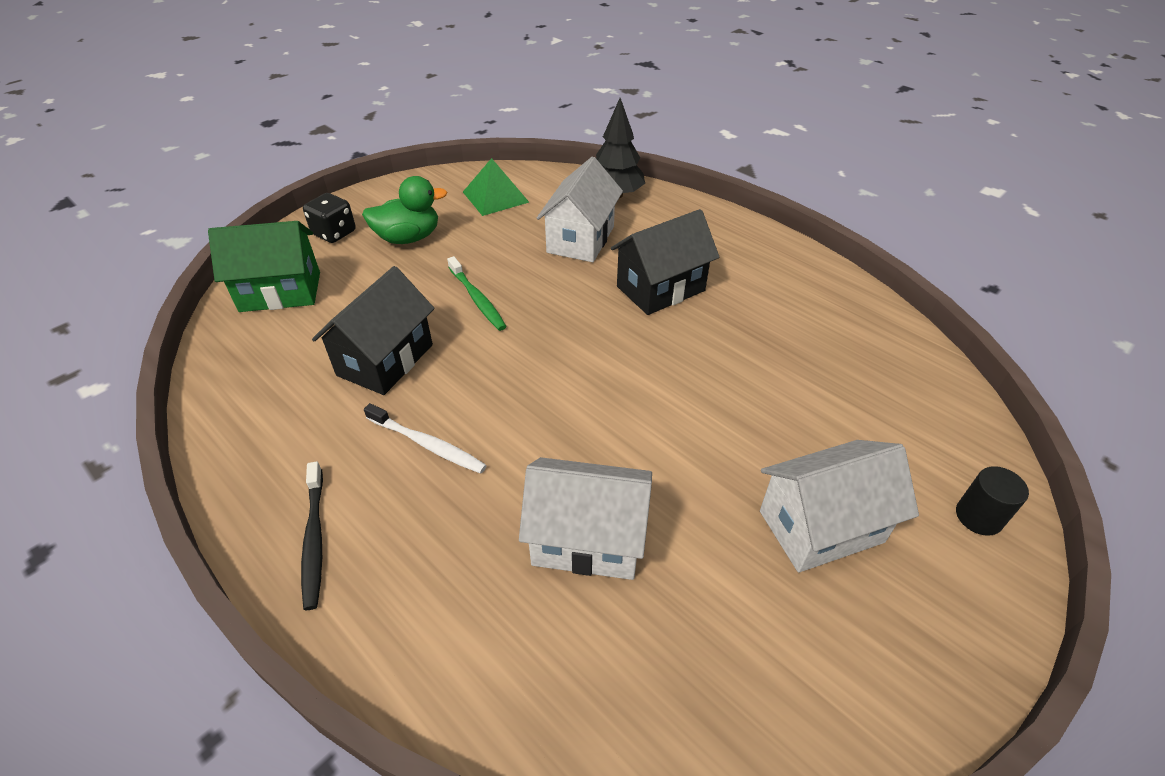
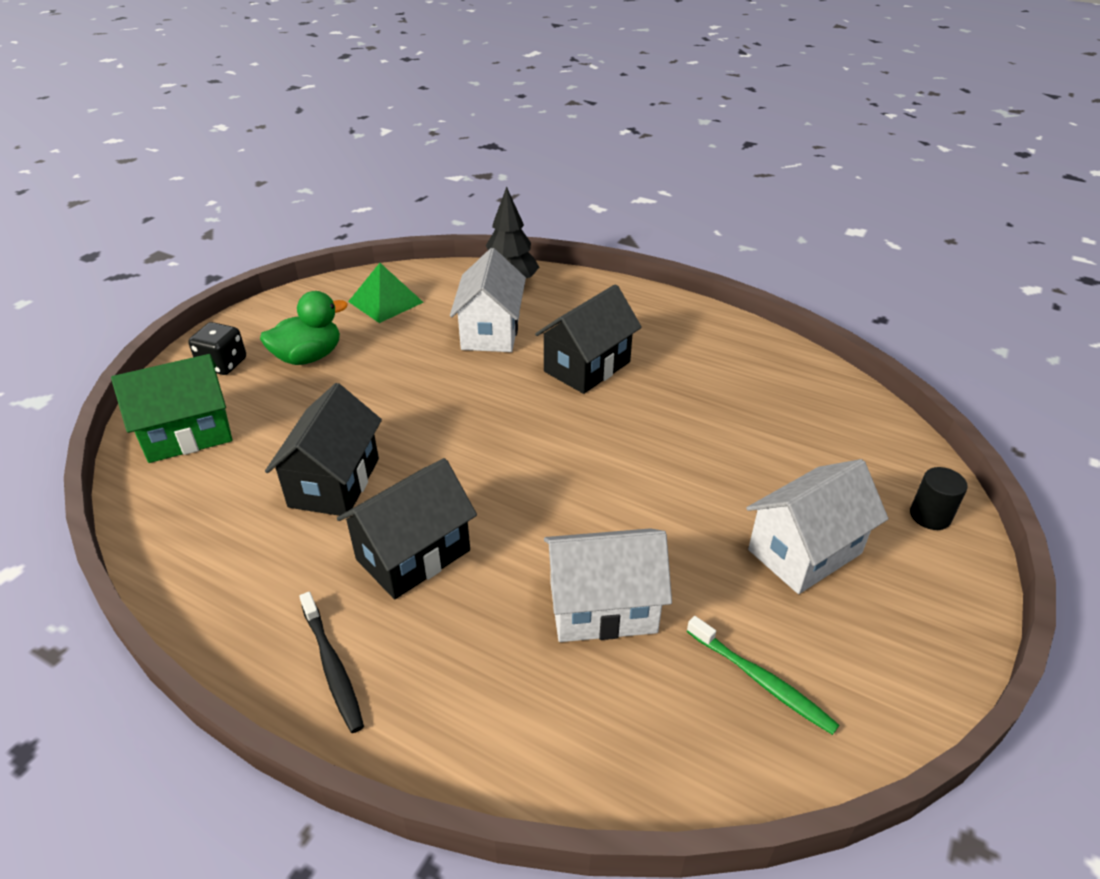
camera: 15 degrees left, 5 degrees down
(428, 445) = (413, 555): white toothbrush -> black house
(477, 299) = (407, 407): green toothbrush -> green toothbrush (762, 681)

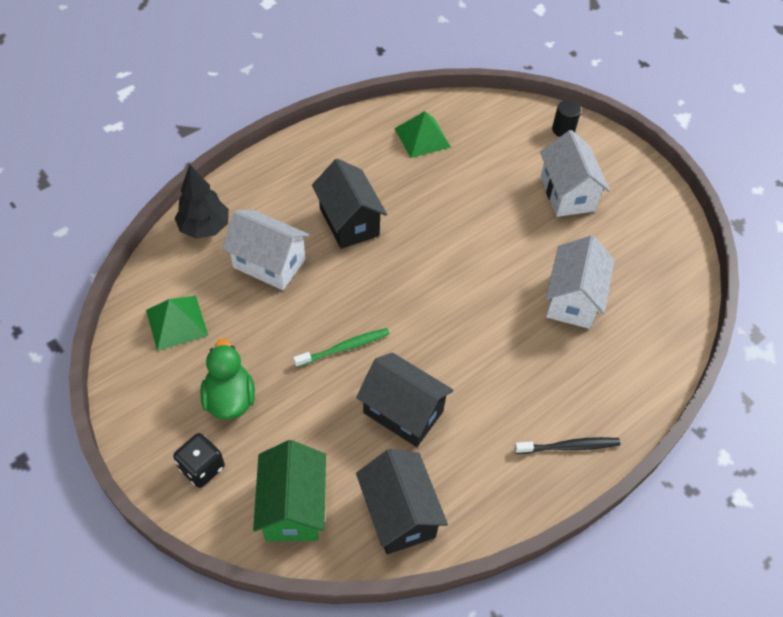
camera: 70 degrees left, 15 degrees up
(413, 555) = (494, 381): black house -> black house (399, 513)
(762, 681) = (642, 252): green toothbrush -> green toothbrush (345, 348)
(770, 385) = (422, 137): none -> green pyramid

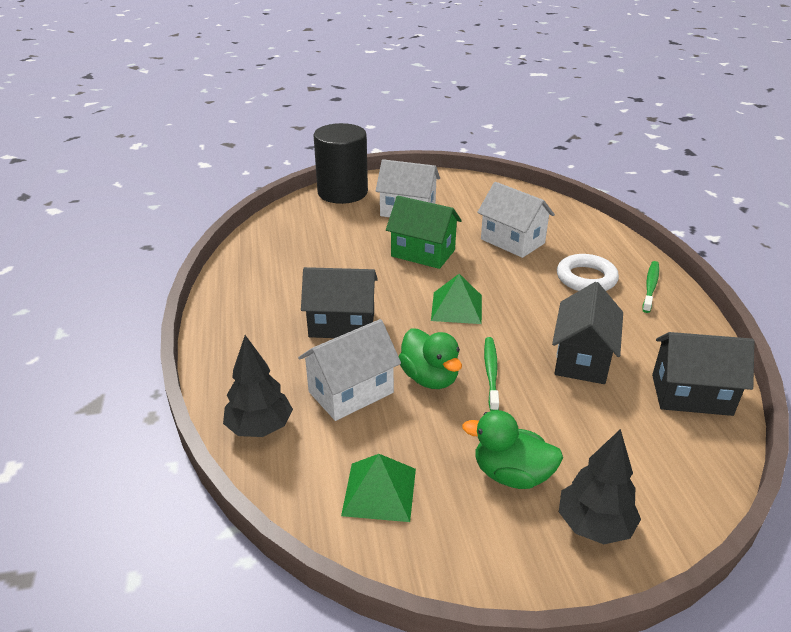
camera: 60 degrees left, 20 degrees down
(202, 467) = (594, 525): black dice -> black tree
(293, 507) = (666, 464): green house -> green house (423, 253)
(313, 307) = (429, 378): none -> green duck
(403, 412) = (582, 359): black house -> black house turned 45 degrees counterclockwise
(422, 137) = (282, 255): green pyramid -> green pyramid (457, 307)
(545, 383) = (586, 278): none -> white ring
(563, 129) = (342, 192): black cylinder -> black cylinder, size x2.42
(569, 446) = (650, 286): black toothbrush -> green toothbrush

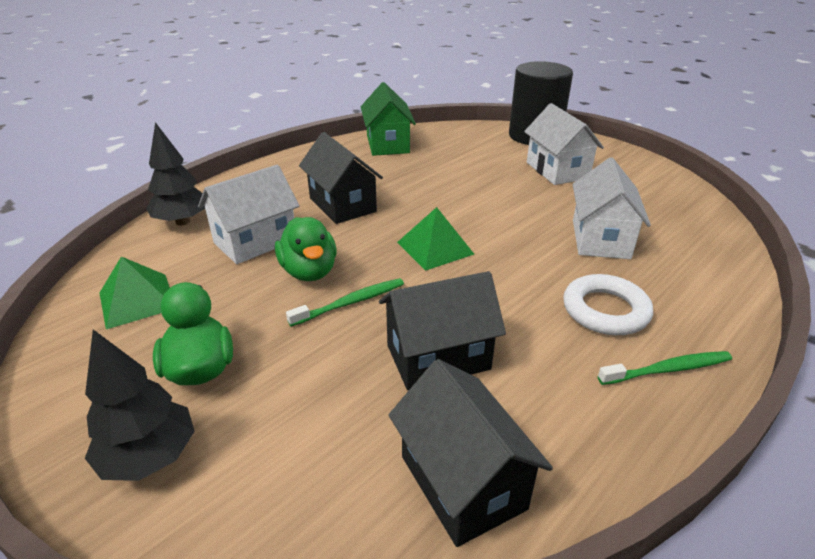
camera: 55 degrees right, 0 degrees up
(351, 392) = (255, 241): white house -> white house turned 60 degrees counterclockwise
(423, 253) = (499, 201): green house -> green house (387, 144)
(429, 378) = (309, 271): green duck -> green duck turned 45 degrees counterclockwise

